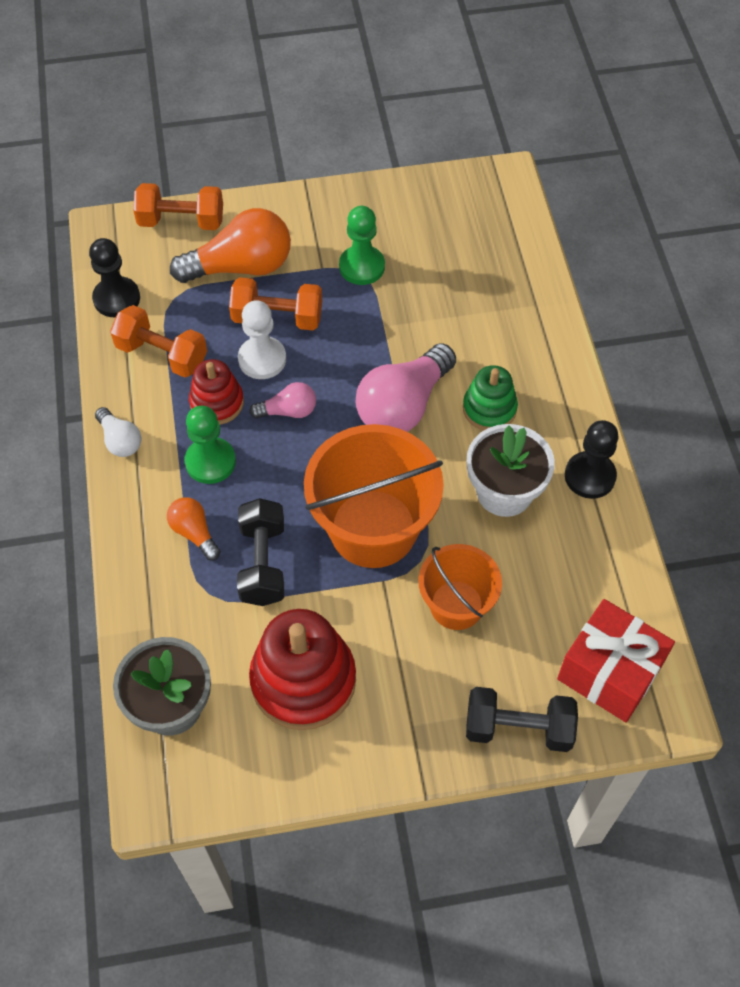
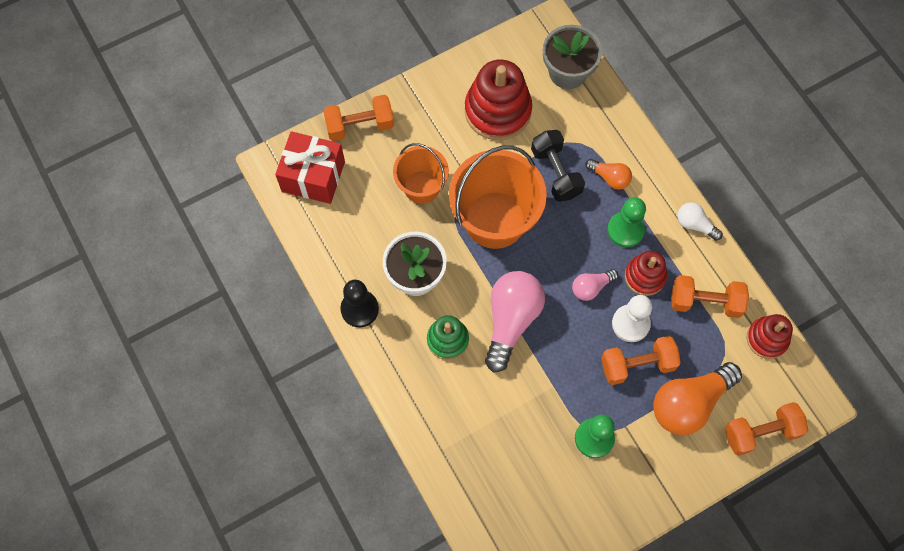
camera: 160 degrees right, 10 degrees up
(116, 298) = (767, 339): black pawn -> red stacking toy
(518, 728) = (360, 125): black dumbbell -> orange dumbbell

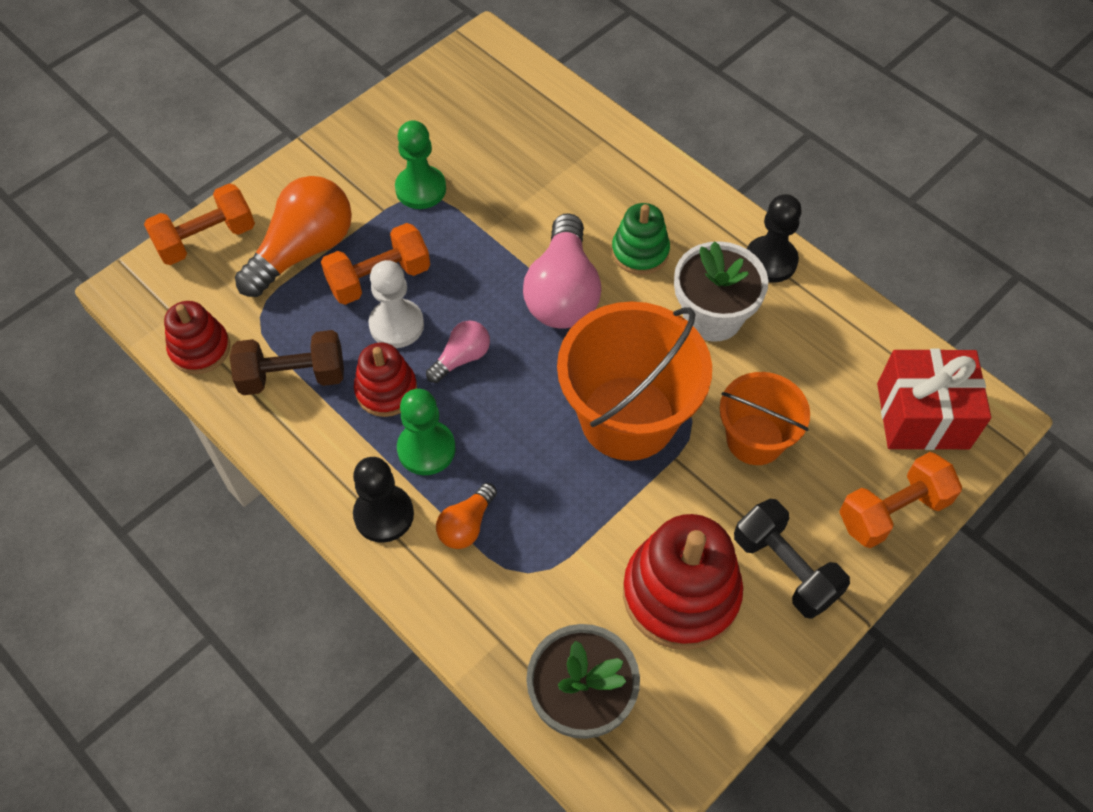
camera: 165 degrees right, 10 degrees down
(556, 173) = (554, 512): black dumbbell -> black dumbbell (785, 568)
(609, 177) = (466, 525): orange light bulb -> orange light bulb turned 75 degrees counterclockwise
(658, 195) = (384, 514): none -> black pawn
(695, 225) = (318, 483): white light bulb -> none
(705, 302) = (293, 376): orange dumbbell -> brown dumbbell

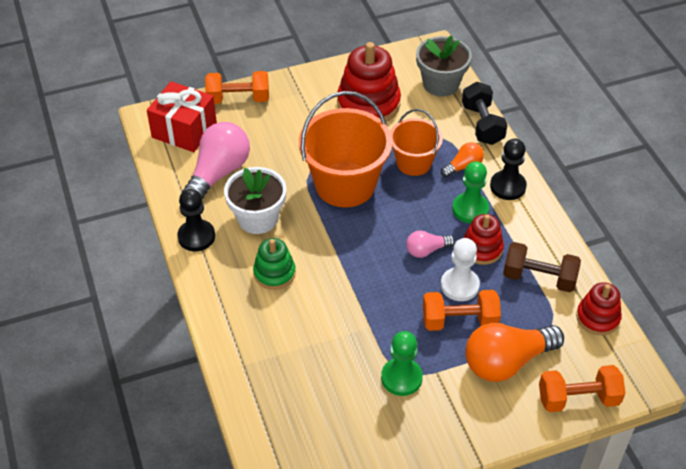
camera: 155 degrees left, 10 degrees down
(563, 292) = (340, 266): pink light bulb -> pink light bulb (218, 173)
(755, 439) = (282, 151): orange bucket -> orange bucket (414, 163)
(785, 568) = (310, 96): black dumbbell -> black dumbbell (482, 124)

